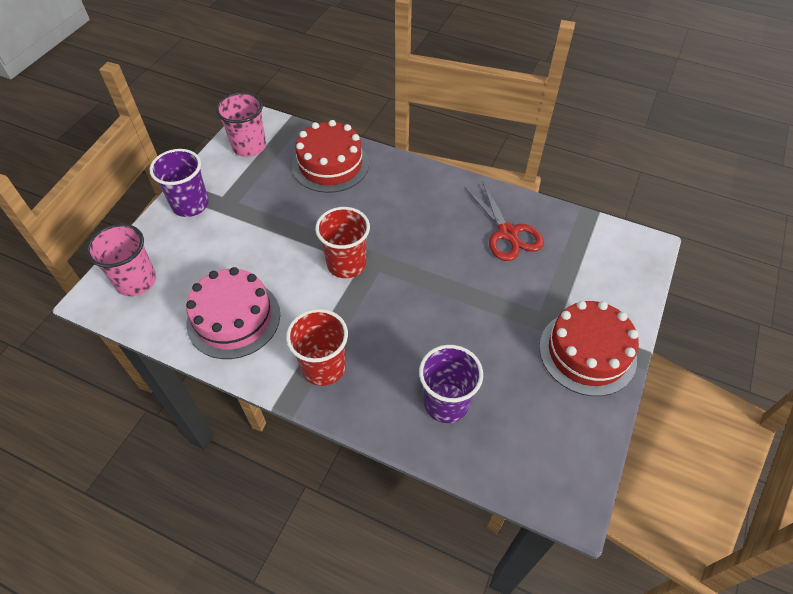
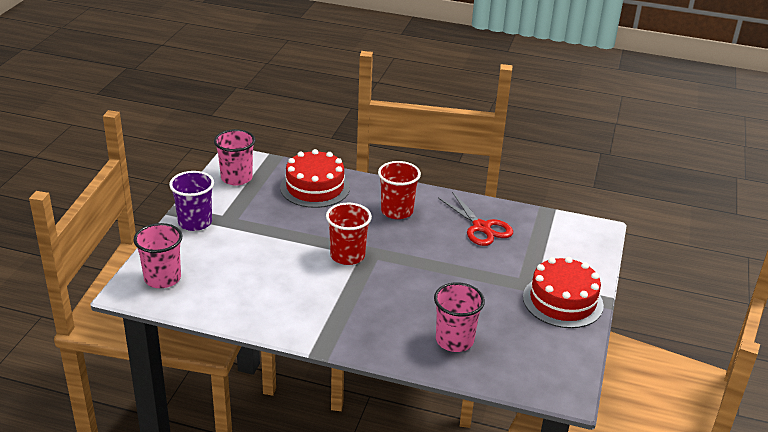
camera: 10 degrees left, 20 degrees down
(233, 318) = (258, 298): pink cake -> none
(323, 367) = (346, 325): red cup -> red cup (397, 211)
(446, 403) = (454, 340): purple cup -> pink cup

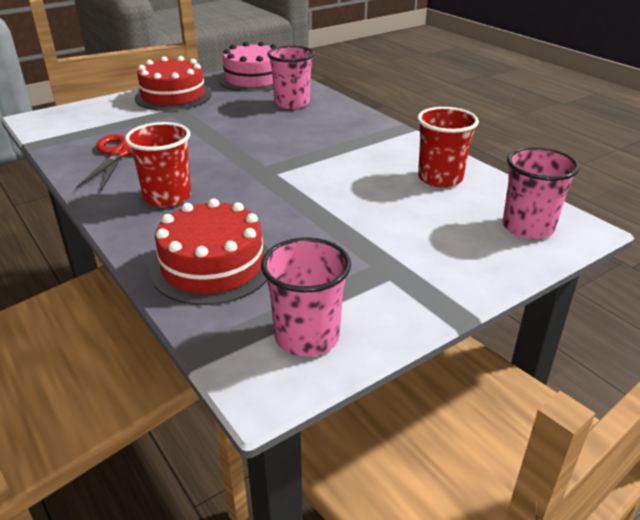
camera: 140 degrees left, 0 degrees up
(195, 222) = (439, 283): purple cup -> none
(347, 256) = (290, 177): red cup -> red cup (440, 178)
(545, 365) = (254, 79): none -> pink cake

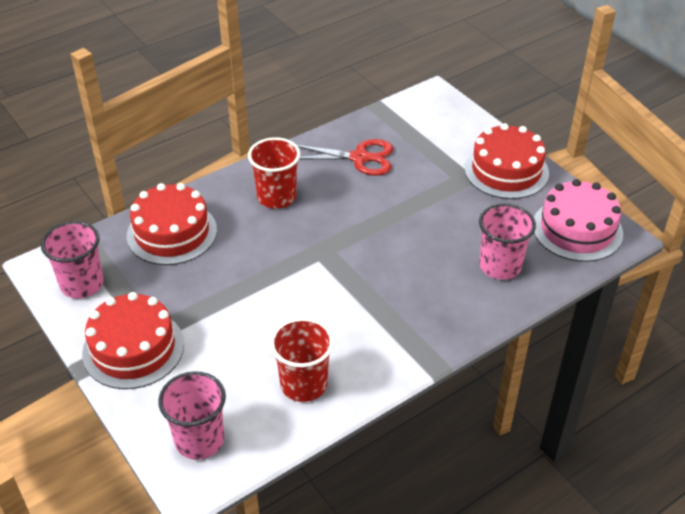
camera: 90 degrees right, 10 degrees up
(418, 279) = (133, 348): none -> red cake

